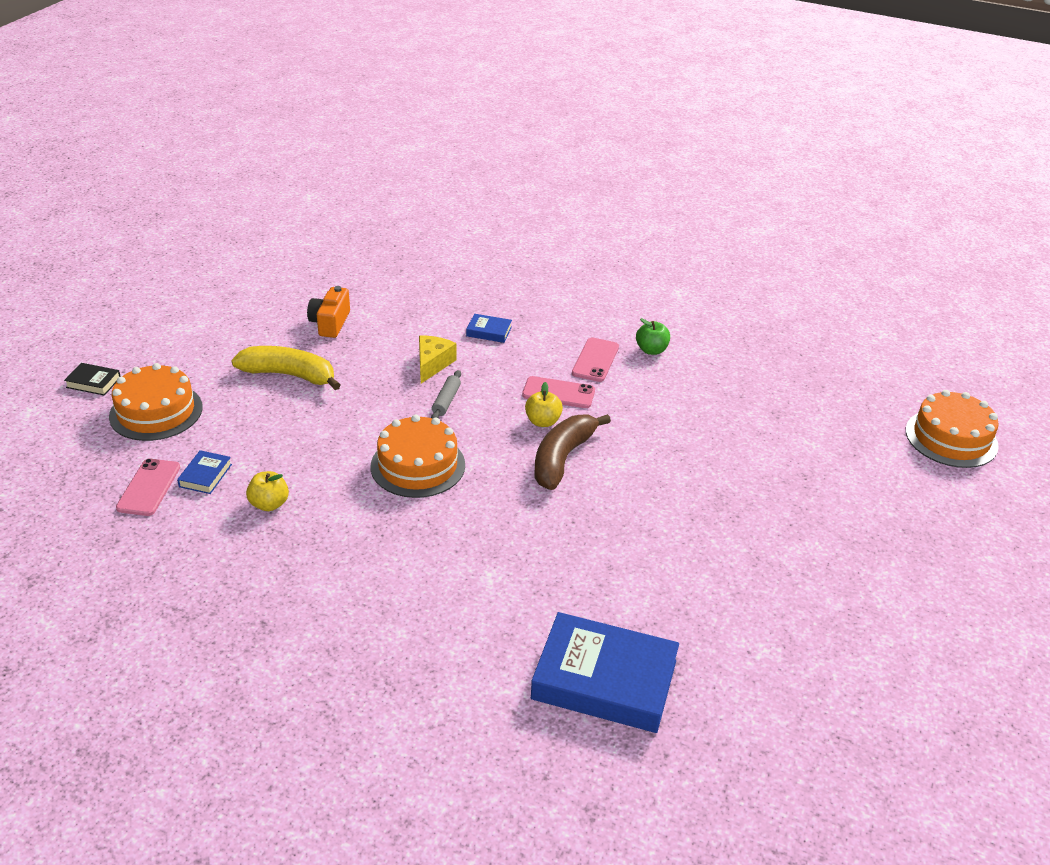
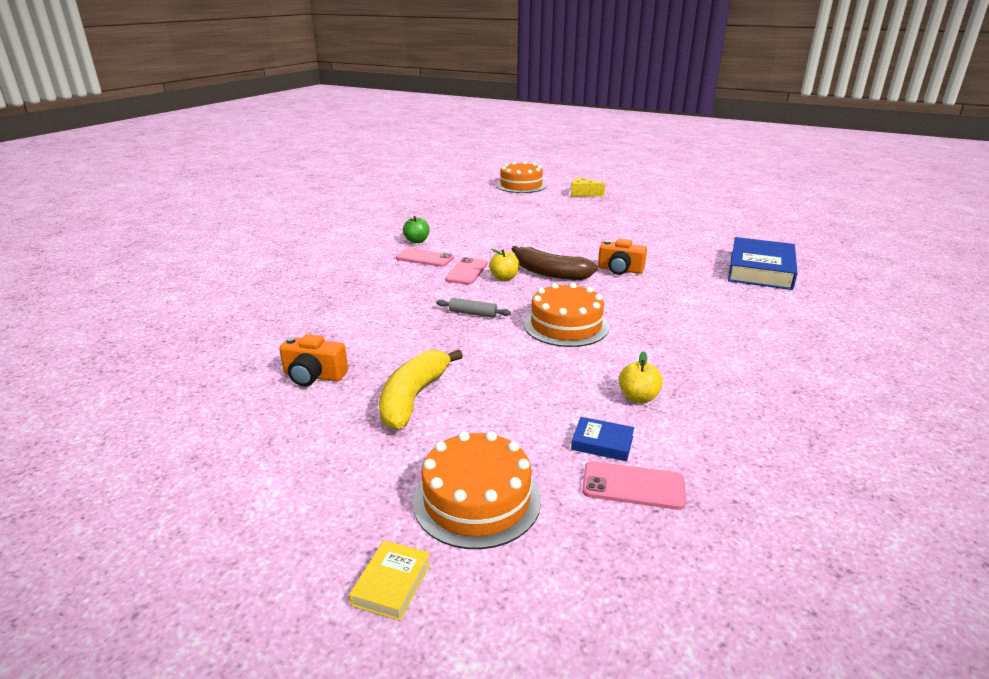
camera: 85 degrees left, 10 degrees down
(93, 382) = (391, 584): black book -> yellow book
(432, 364) = (413, 319): yellow cheese -> yellow cheese (583, 194)
(489, 331) = (367, 295): blue book -> none
(582, 523) = (620, 270): none -> orange camera

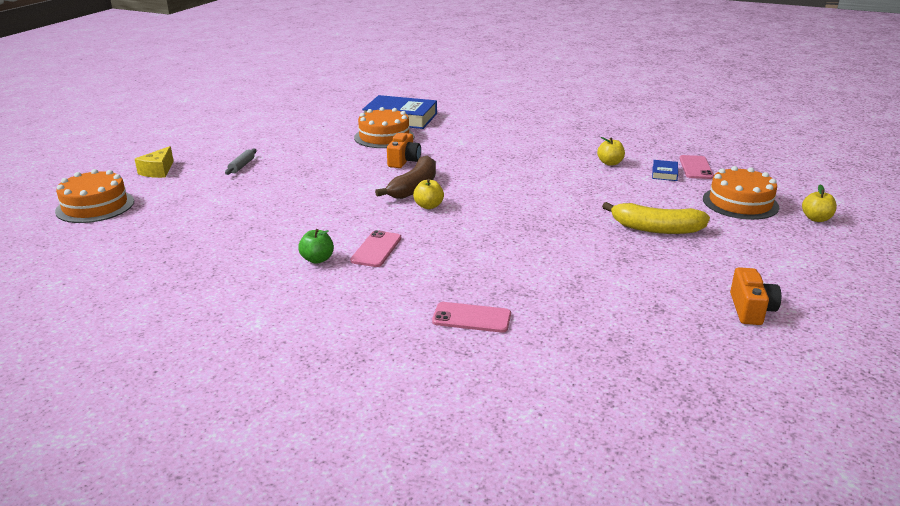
camera: 95 degrees left, 0 degrees up
(314, 376) = (652, 272): orange camera -> orange camera (751, 309)
(391, 584) = (816, 219): yellow book -> yellow apple
(467, 271) = (414, 224): pink phone -> pink phone (471, 318)
(473, 313) = (511, 216): grey rolling pin -> grey rolling pin (242, 166)
(566, 325) = (520, 181): orange cake -> orange cake (384, 137)

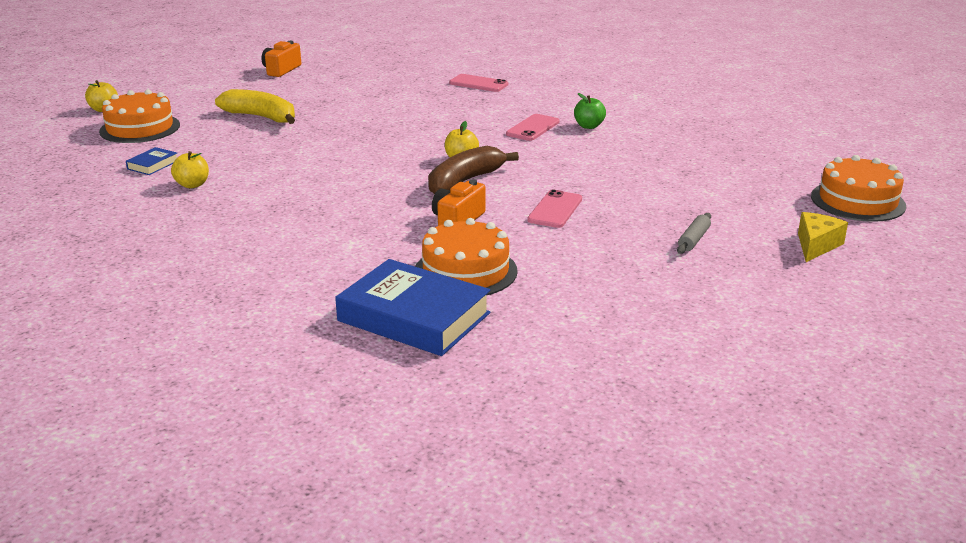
camera: 165 degrees left, 0 degrees up
(696, 167) = (103, 167): pink phone -> pink phone (555, 209)

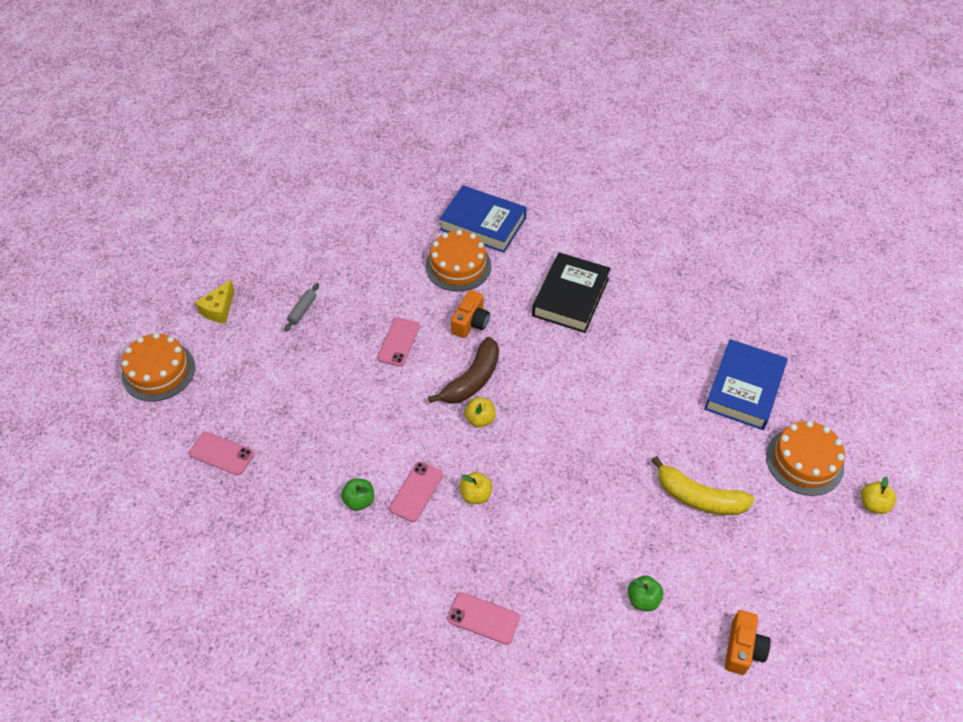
camera: 175 degrees right, 25 degrees up
(152, 165) = (744, 389): blue book -> blue book, size x2.30
(192, 185) = (691, 358): yellow apple -> yellow apple (476, 495)
(311, 235) = (570, 297): none -> black book
(345, 85) = (643, 599): none -> green apple
(741, 151) = (221, 453): none -> pink phone

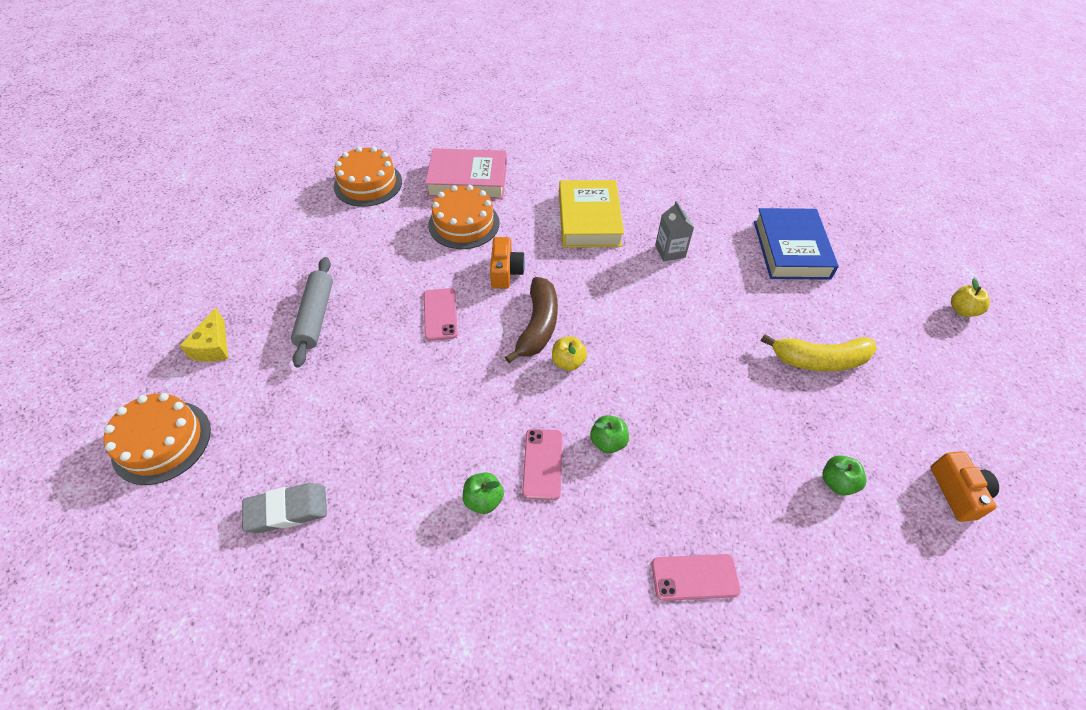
camera: 25 degrees left, 0 degrees up
(221, 453) = (287, 510): pink phone -> grey eraser
(302, 310) = (316, 316): grey rolling pin -> grey rolling pin, size x1.79
(476, 495) = (608, 442): yellow apple -> green apple
(483, 223) = (468, 180): blue book -> pink book
(570, 297) = (589, 219): black book -> yellow book
(626, 352) = (670, 251): none -> grey carton
(804, 461) = (883, 294): orange cake -> orange cake (368, 184)

